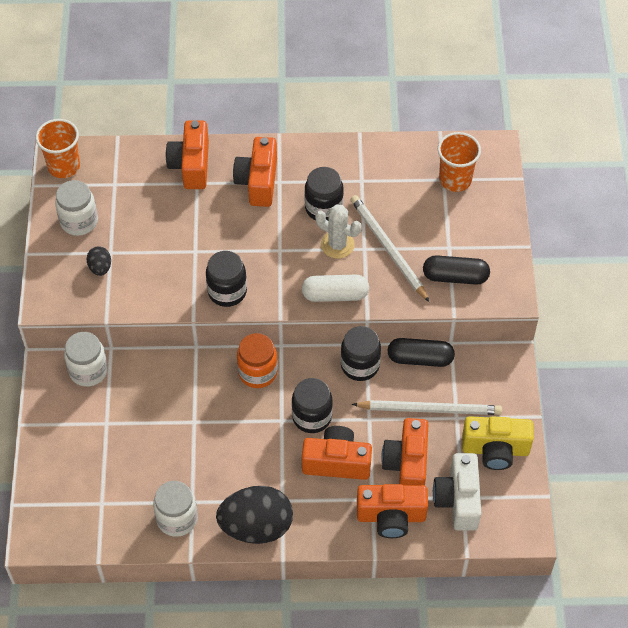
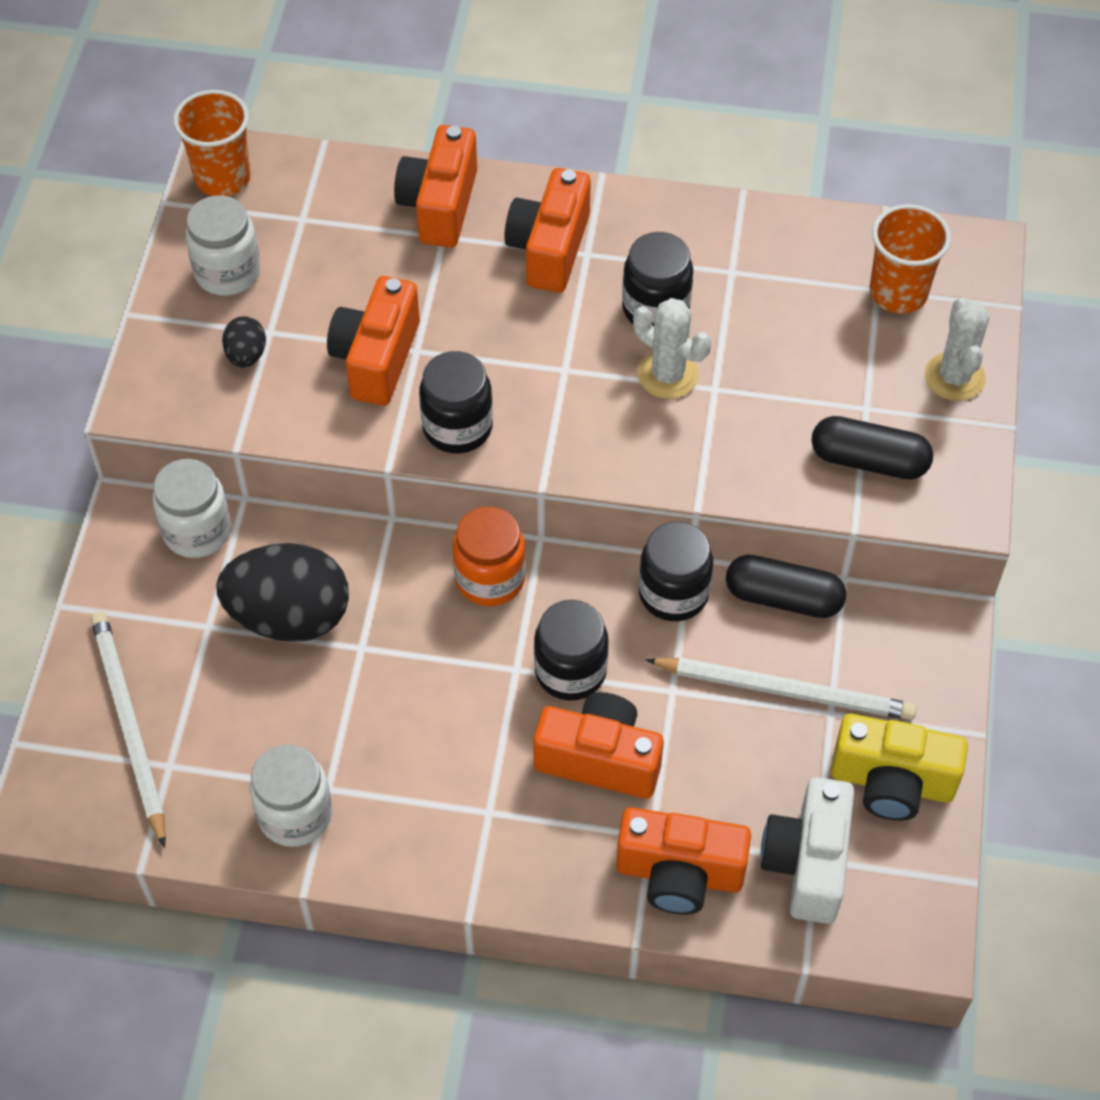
camera: 10 degrees right, 0 degrees up
(256, 526) = (433, 852): black egg -> black egg (289, 616)
(335, 295) = (647, 461): white capsule -> none
(388, 248) = (757, 394): white pencil -> white pencil (129, 725)
(407, 464) = (725, 783): orange camera -> orange camera (376, 358)
(493, 223) = (954, 377): none -> white cactus

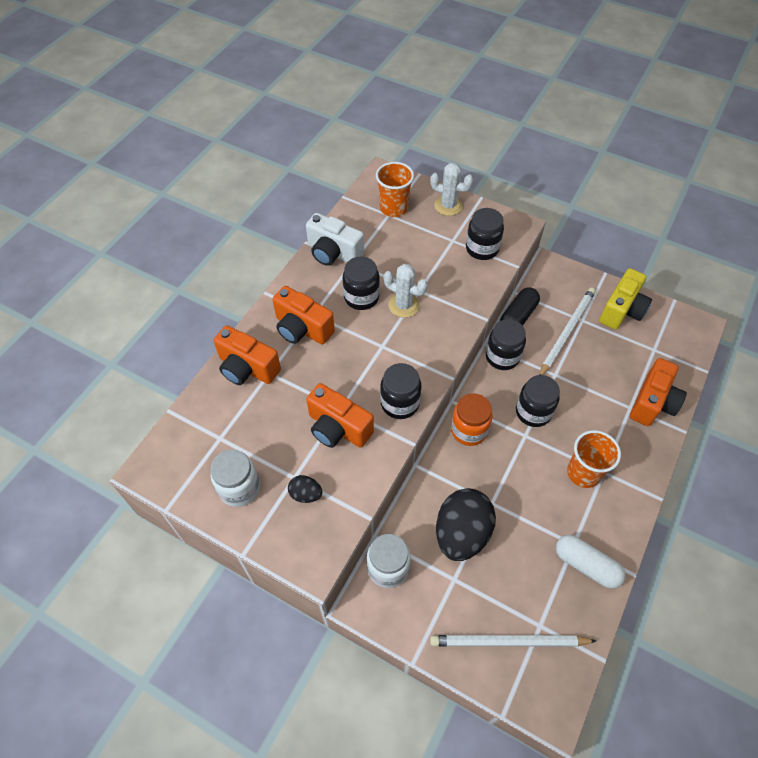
camera: 70 degrees left, 0 degrees up
(222, 178) = (165, 472): orange cup -> orange cup (583, 473)
(295, 814) = (586, 565): white jar -> white capsule
(599, 759) = (585, 415): orange camera -> none
(668, 375) = (404, 305): white cactus -> white cactus turned 60 degrees clockwise
(807, 863) = (655, 353): white camera -> white camera (333, 253)
(869, 460) = (482, 249): black capsule -> black jar

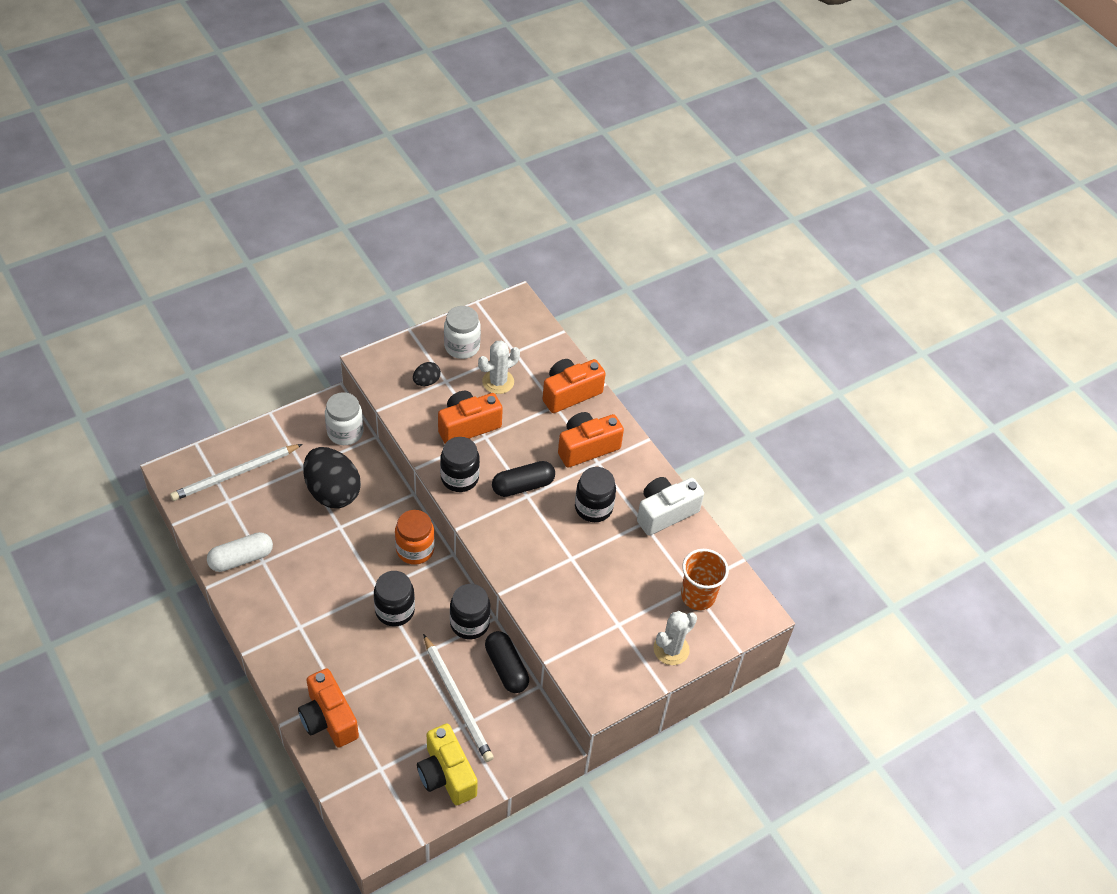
camera: 115 degrees right, 5 degrees down
(374, 353) = (523, 486): none -> black capsule
(404, 305) = (561, 536): white cactus -> white cactus (498, 382)
(482, 249) = (589, 644): black jar -> none
(508, 642) = (235, 474): white pencil -> white pencil turned 150 degrees counterclockwise
(583, 473) = (311, 610): orange cup -> none

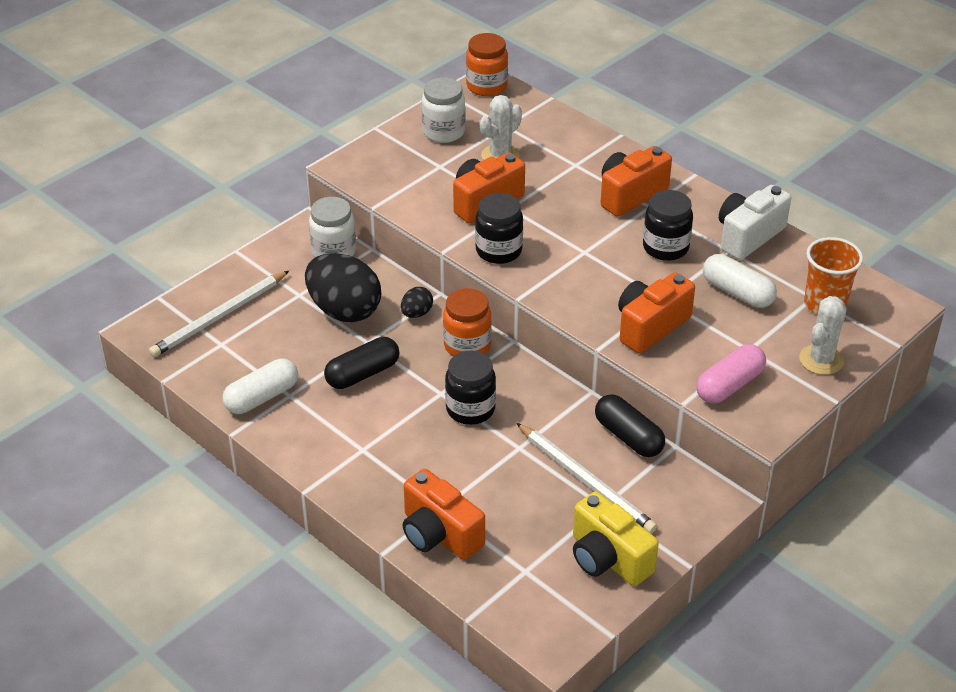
camera: 10 degrees left, 10 degrees down
(426, 381) = (418, 170): black egg -> black egg (416, 313)
(469, 623) = (564, 403): black jar -> none
(515, 307) = (486, 86): none -> orange jar
(523, 486) = (575, 243): black capsule -> black capsule (362, 374)
(570, 393) = (587, 150): orange camera -> orange camera (650, 326)
(588, 655) = (729, 385): none -> pink capsule
(632, 566) = (737, 292): none -> white capsule

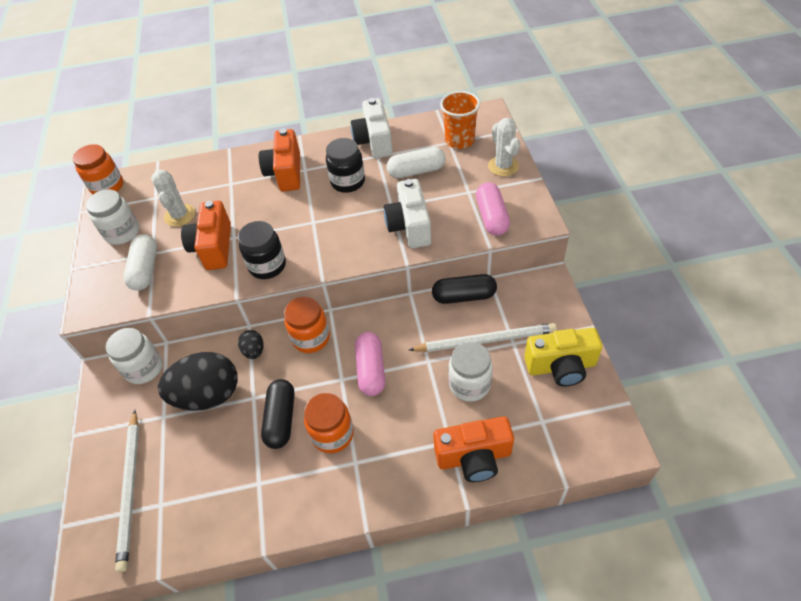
camera: 50 degrees left, 10 degrees up
(262, 397) = (244, 506): white capsule -> white capsule (145, 269)
(377, 418) = (332, 434): none -> orange jar
(470, 409) = (371, 370): black jar -> pink capsule
(519, 493) = (469, 384): none -> white jar
(650, 326) = (409, 226): orange camera -> white camera

